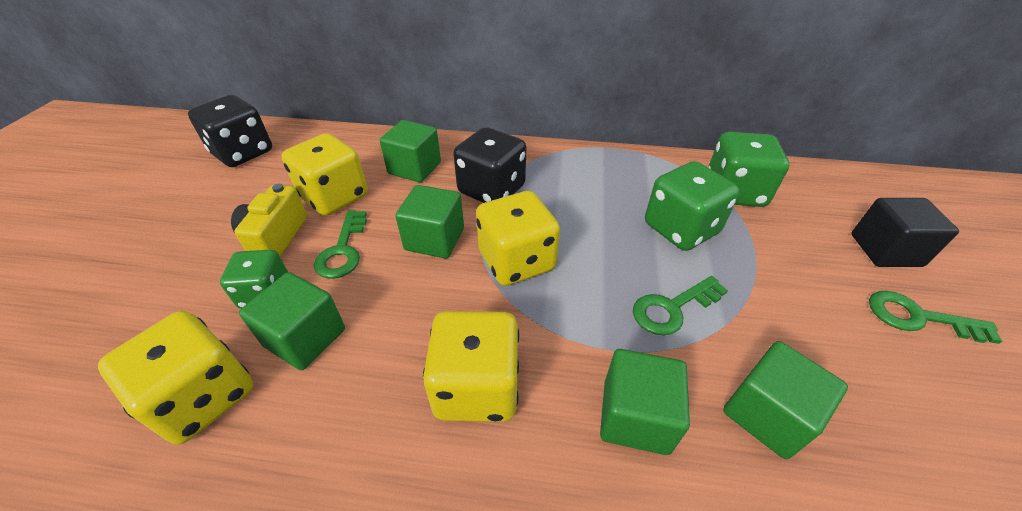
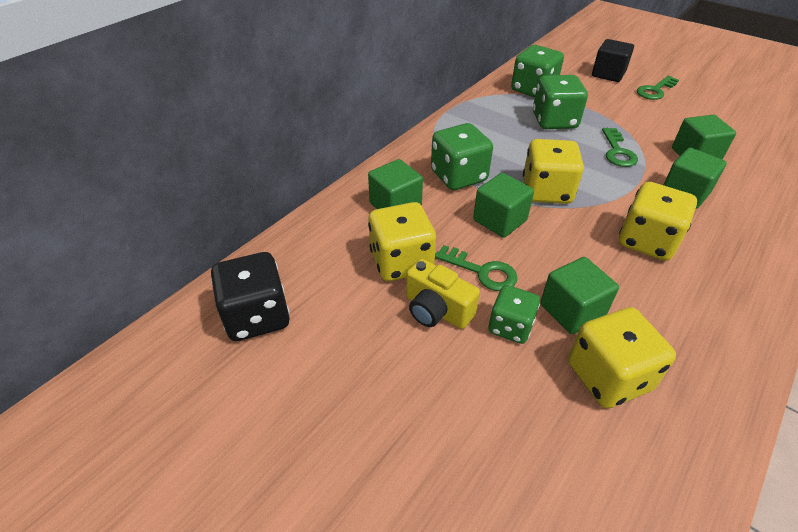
camera: 60 degrees left, 0 degrees up
(491, 190) = (458, 176): black dice -> green dice

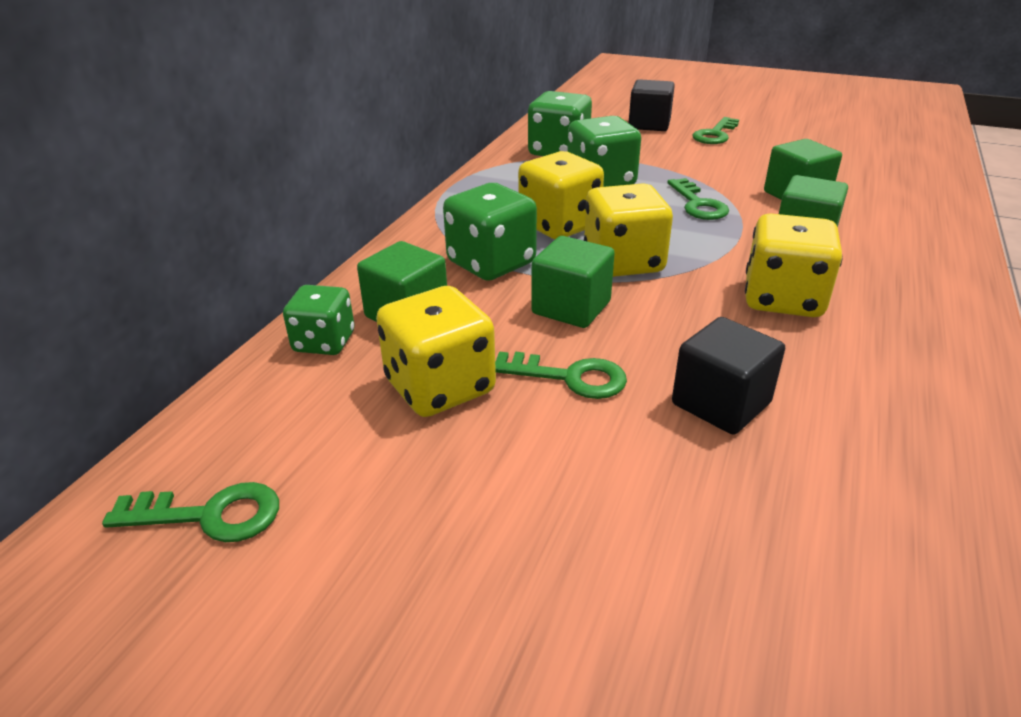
camera: 15 degrees left, 10 degrees down
(257, 316) = (209, 515): black dice -> green key
(436, 310) = (518, 443): yellow camera -> none
(510, 326) = (640, 443): green dice -> green dice (324, 342)
(572, 310) = (721, 403): green cube -> black cube
(608, 376) = (810, 481): yellow dice -> yellow dice (559, 225)

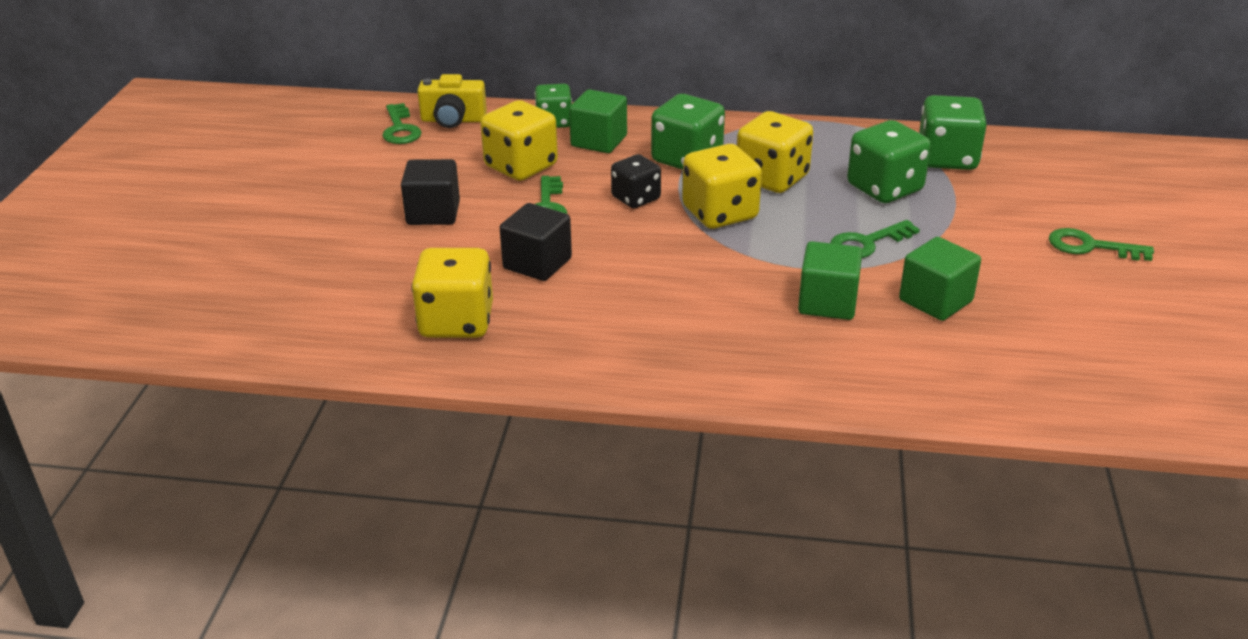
camera: 75 degrees right, 0 degrees up
(232, 442) = (453, 120): none -> yellow camera
(571, 308) = (636, 198): green cube -> black dice
(649, 124) = (1084, 202): black cube -> black cube (433, 213)
(782, 299) = (695, 289): yellow dice -> yellow dice (456, 322)

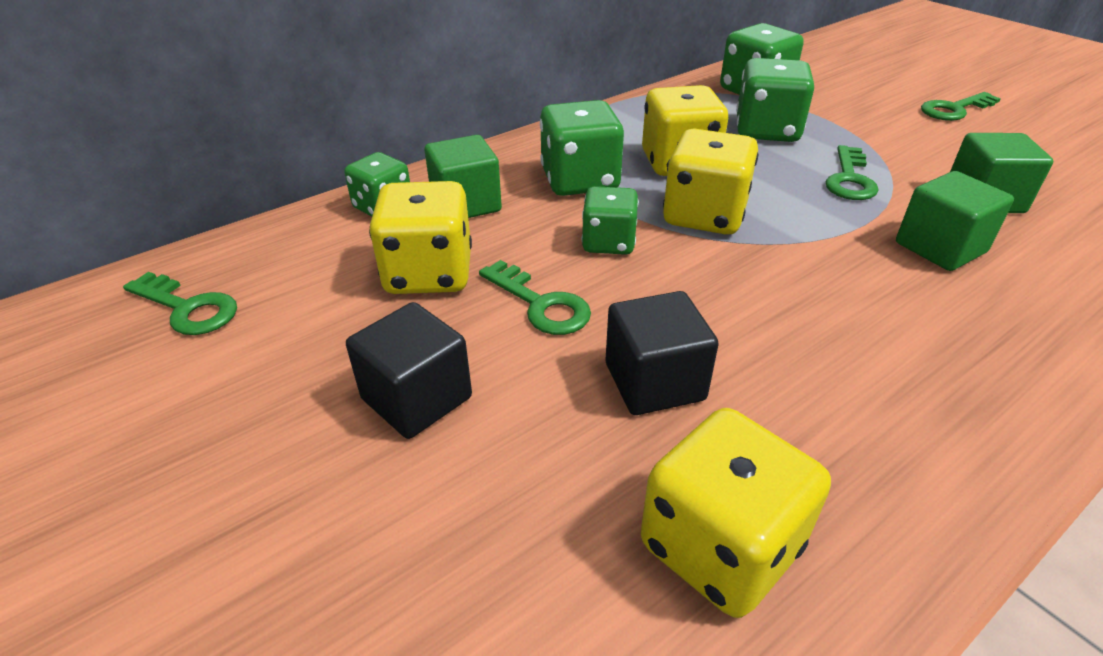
camera: 45 degrees left, 5 degrees up
(453, 120) = (250, 261): yellow camera -> none
(636, 198) = (608, 243): black dice -> green dice

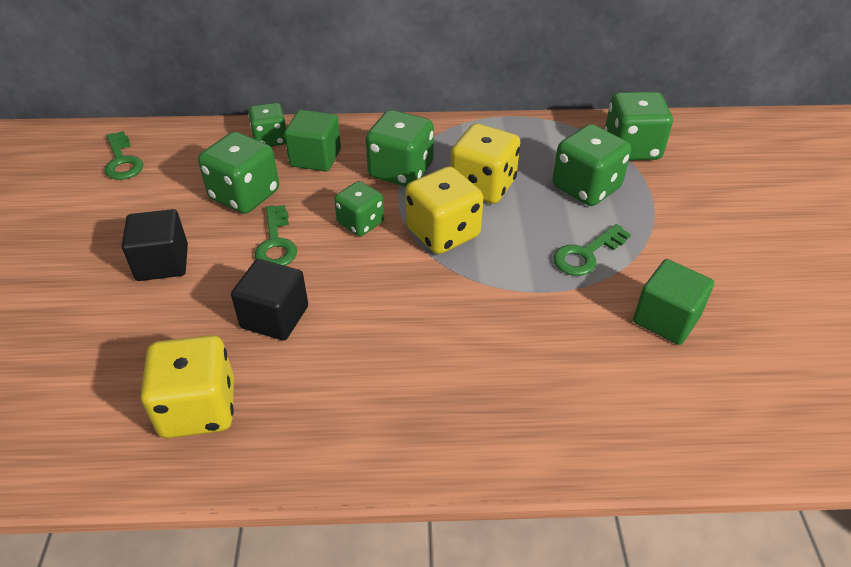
camera: 35 degrees right, 5 degrees up
(429, 273) = (245, 195): yellow dice -> green dice
(940, 248) = (567, 334): green cube -> none
(954, 109) = (783, 236): green key -> none

